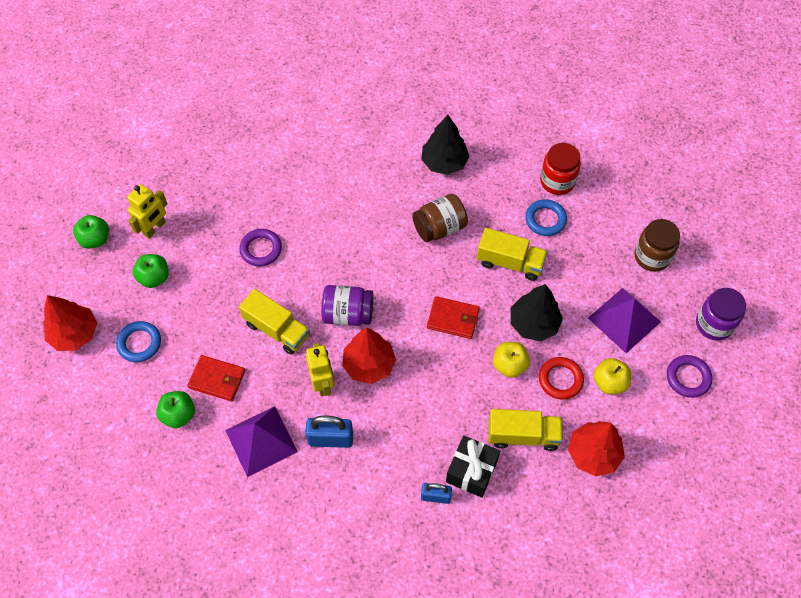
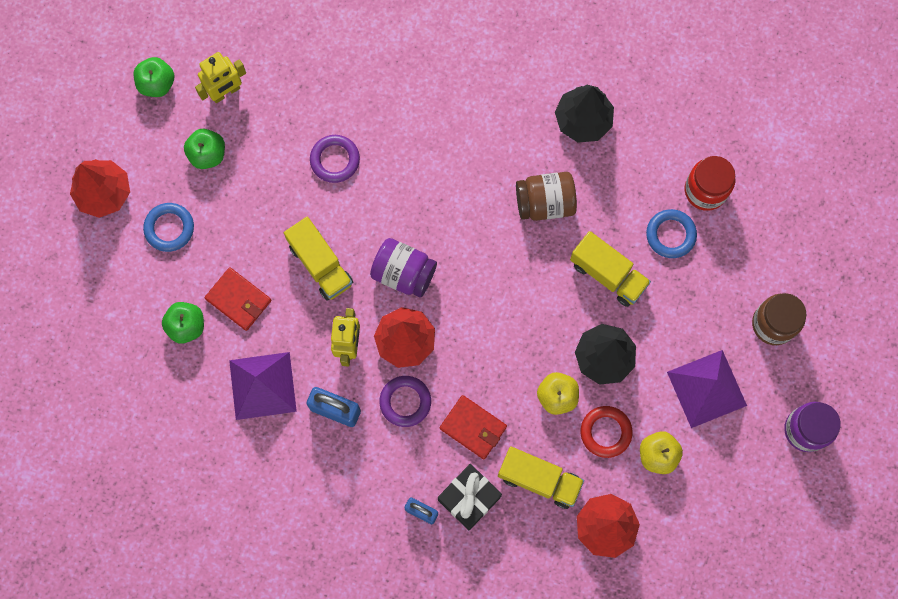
camera: 20 degrees right, 15 degrees up
(453, 319) = (516, 320): red wallet -> red wallet (473, 427)
(688, 378) = (747, 480): purple ring -> purple ring (405, 402)

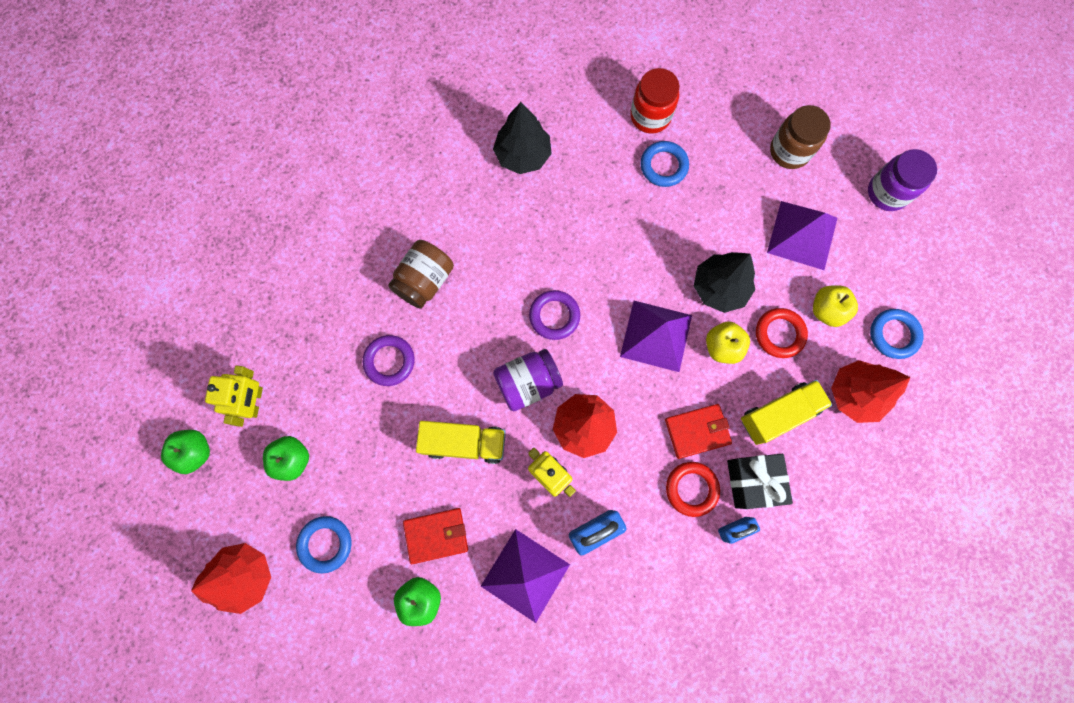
camera: 50 degrees left, 0 degrees up
(405, 402) = (633, 468): purple ring -> purple ring (554, 316)
(425, 457) = (691, 489): none -> red ring
(522, 339) = (656, 336): none -> purple pyramid
(545, 203) = (562, 233): brown jar -> brown jar (424, 281)
(608, 274) = (657, 233): yellow truck -> none
(682, 522) = (893, 335): none -> blue ring

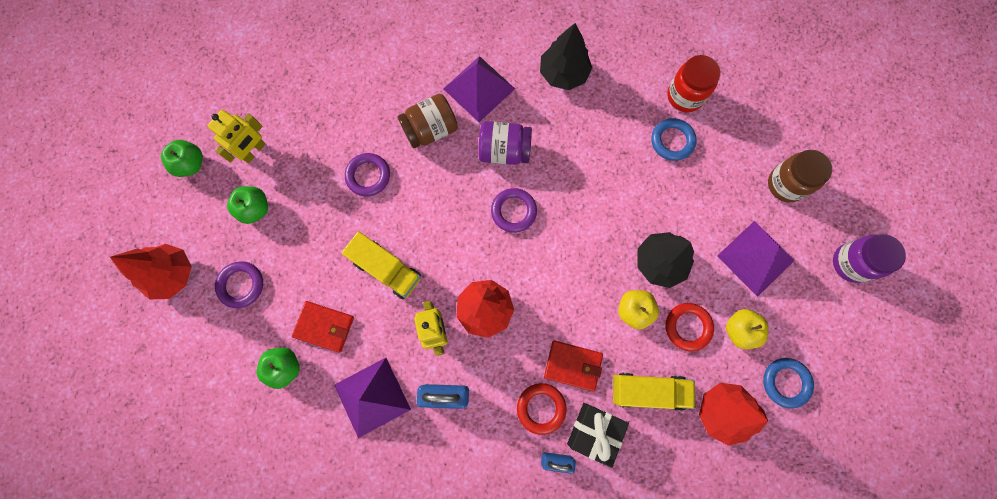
camera: 30 degrees right, 0 degrees up
(325, 544) = (241, 285): blue ring -> purple ring
(527, 383) = (462, 251): purple jar -> purple jar (504, 151)
(656, 336) = (585, 271): purple pyramid -> purple pyramid (479, 88)

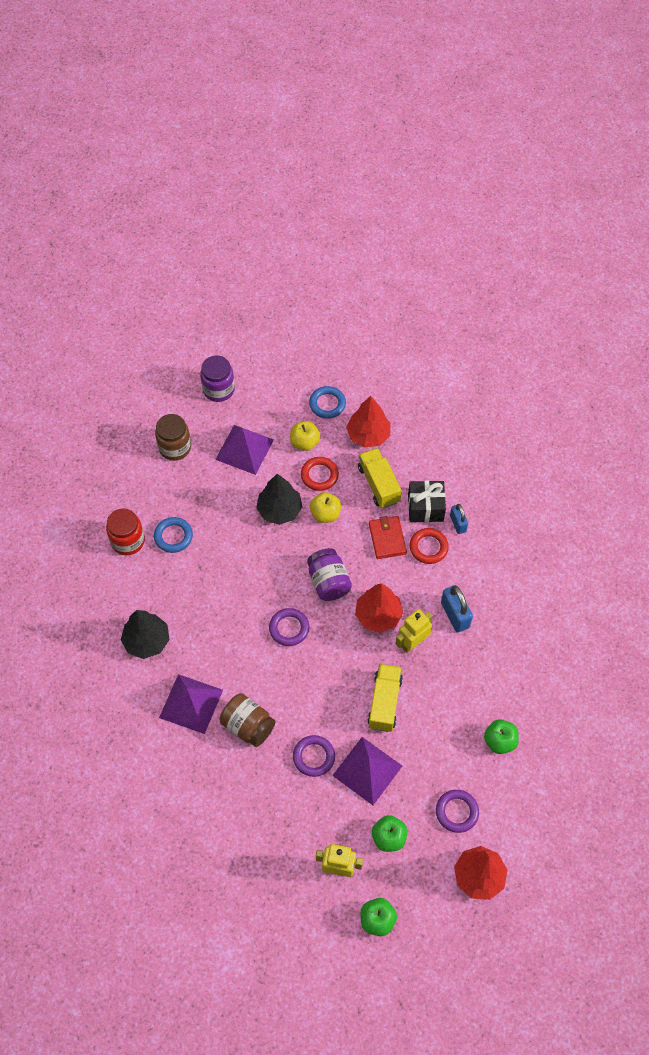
camera: 115 degrees left, 15 degrees down
(324, 327) = (453, 727): red wallet -> none
(372, 397) = (485, 665): purple pyramid -> purple pyramid (367, 770)
(504, 151) = (240, 658): purple jar -> purple jar (328, 582)

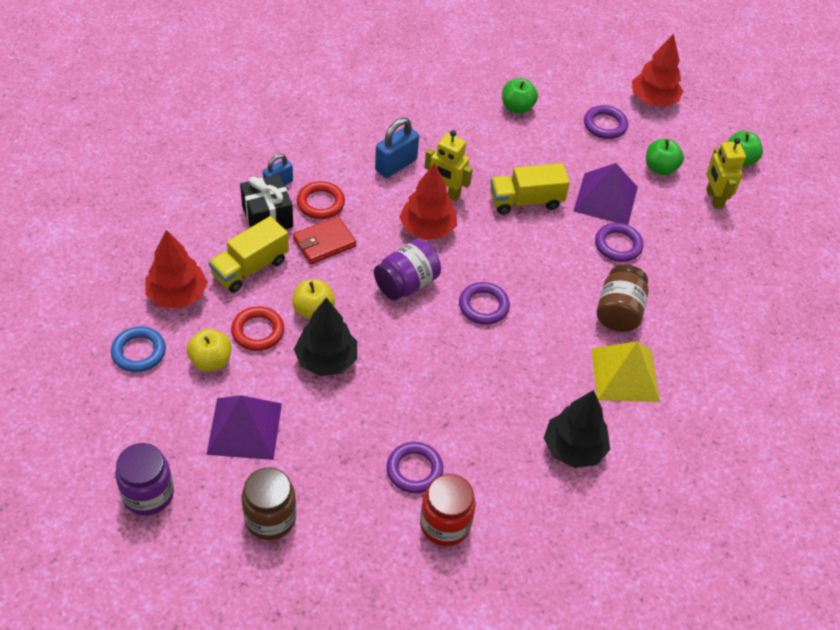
camera: 115 degrees left, 10 degrees down
(173, 536) = (414, 470): blue ring -> purple ring
(191, 703) = (625, 374): purple pyramid -> yellow pyramid

